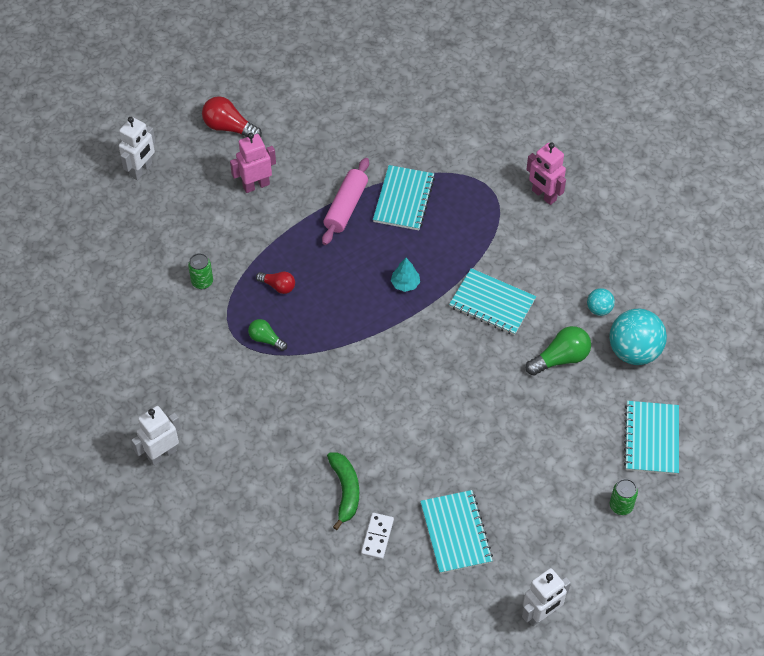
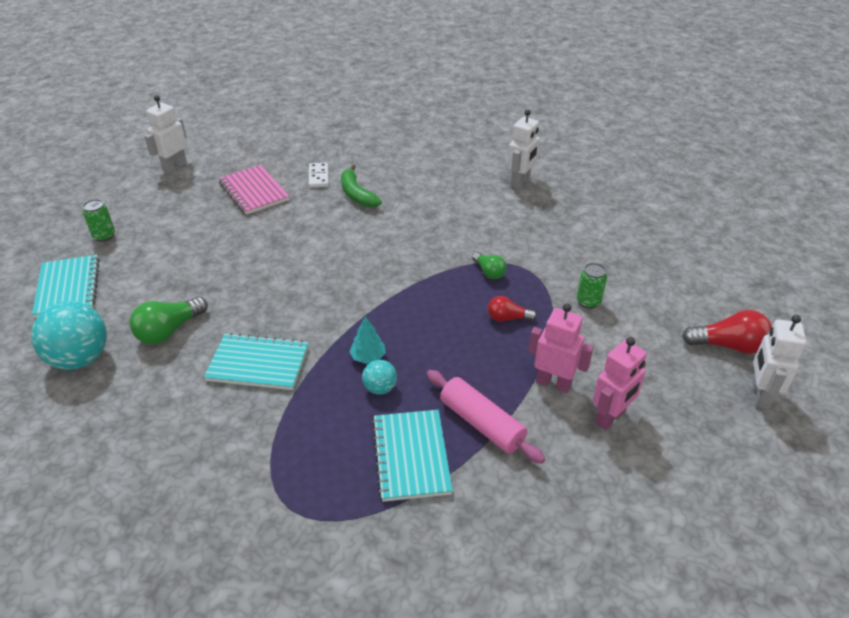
camera: 160 degrees right, 15 degrees down
(229, 127) = (707, 487): red light bulb -> red light bulb (728, 345)
(266, 339) = (489, 272): green light bulb -> green light bulb turned 45 degrees clockwise
(346, 207) = (482, 423): pink rolling pin -> pink rolling pin turned 45 degrees counterclockwise
(456, 533) = (254, 191): turquoise notebook -> pink notebook
(543, 195) = (209, 523): pink robot -> pink robot (553, 383)
(599, 309) = (122, 391): turquoise ball -> turquoise ball (380, 388)

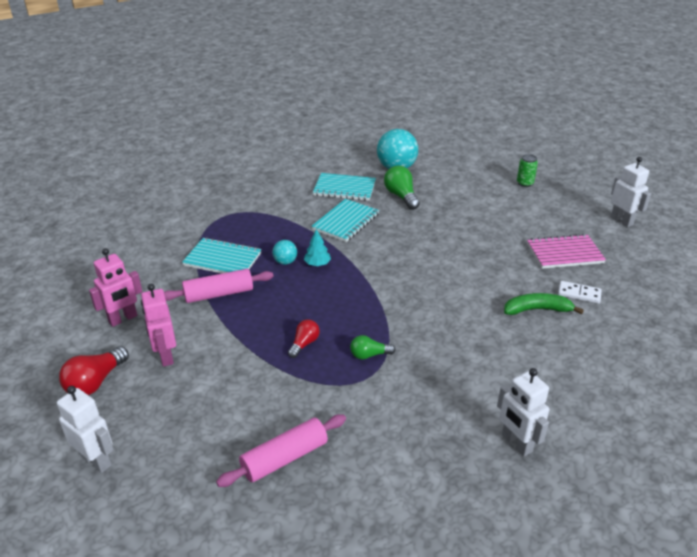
camera: 115 degrees right, 5 degrees down
(68, 288) = (469, 168): turquoise notebook -> turquoise notebook (344, 189)
(553, 383) = (220, 341): pink robot -> pink robot (123, 319)
(588, 302) = (286, 404): green can -> none
(639, 282) = (284, 458): none -> pink rolling pin
(728, 345) = (158, 476): red light bulb -> red light bulb (95, 382)

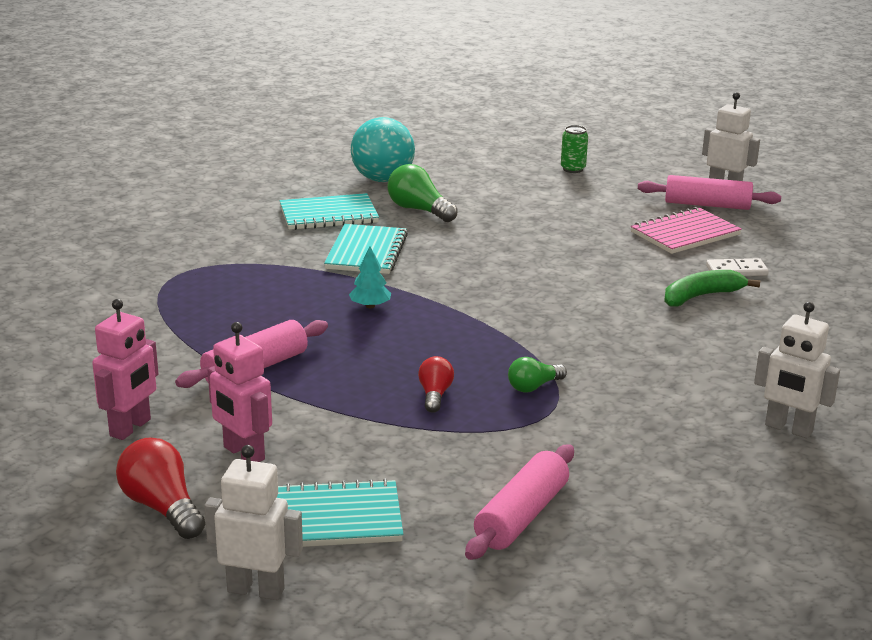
camera: 25 degrees left, 10 degrees down
(95, 382) = (162, 507): red light bulb -> red light bulb turned 135 degrees clockwise
(222, 259) = (221, 328): turquoise notebook -> turquoise notebook (331, 518)
(285, 262) = (320, 312): turquoise ball -> none
(598, 232) = (707, 205): none -> pink rolling pin

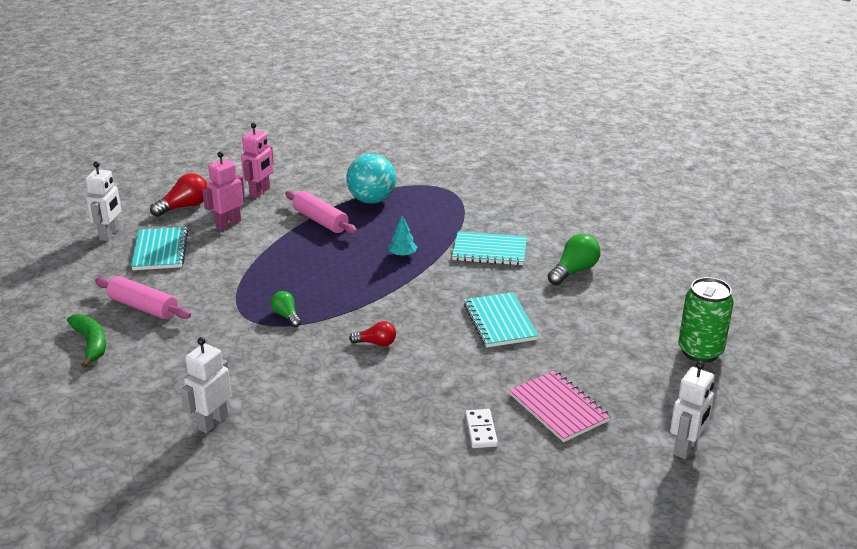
camera: 90 degrees right, 5 degrees up
(131, 428) = (260, 192): pink robot -> pink robot turned 90 degrees counterclockwise
(328, 215) = (553, 234): turquoise notebook -> turquoise notebook (499, 322)
(382, 179) = (634, 254): turquoise ball -> turquoise ball (372, 200)
(435, 395) = (281, 279): red light bulb -> red light bulb (376, 343)
(573, 169) = (700, 351): green can -> green can, size x1.82
(701, 296) = (427, 404): green banana -> green banana (91, 343)
(707, 205) = (635, 430): pink rolling pin -> none

